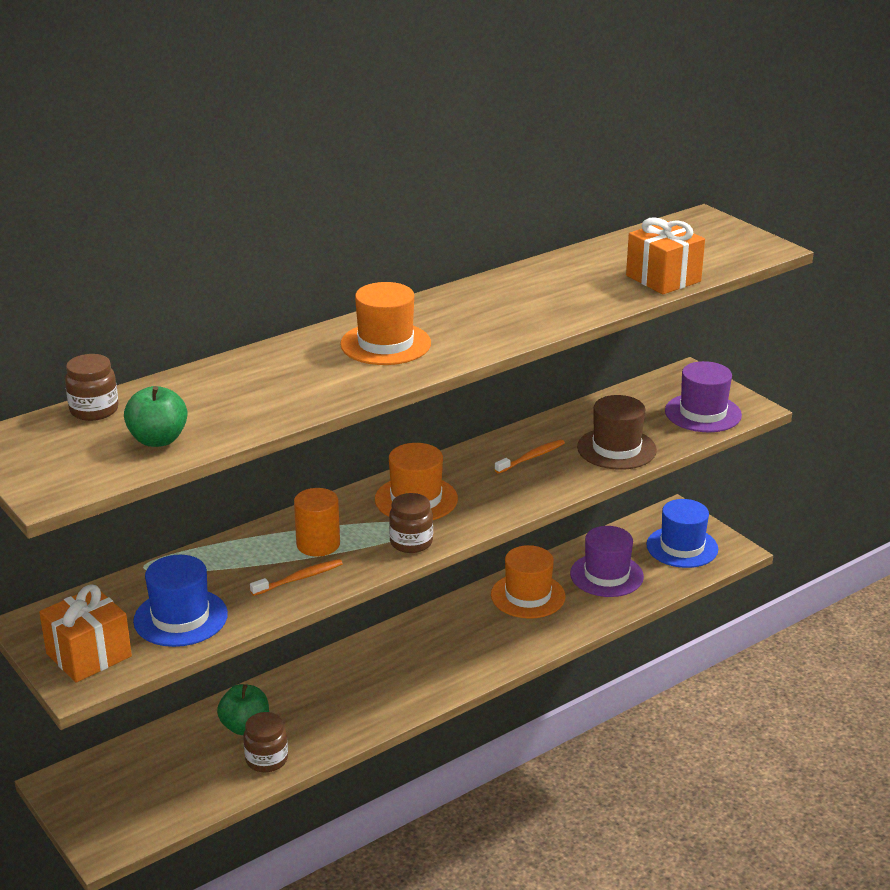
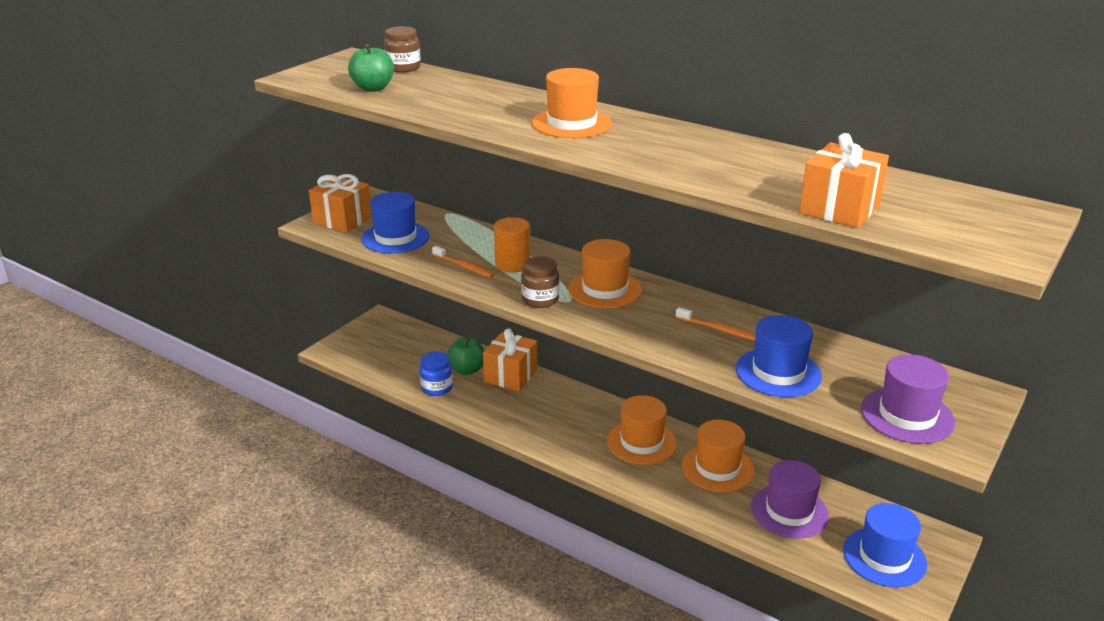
camera: 70 degrees right, 0 degrees up
(266, 759) = (437, 388): brown jar -> blue jar
(282, 693) = (510, 376): none -> orange gift
(463, 630) = (641, 442): none -> orange hat
(616, 449) = (778, 372): brown hat -> blue hat

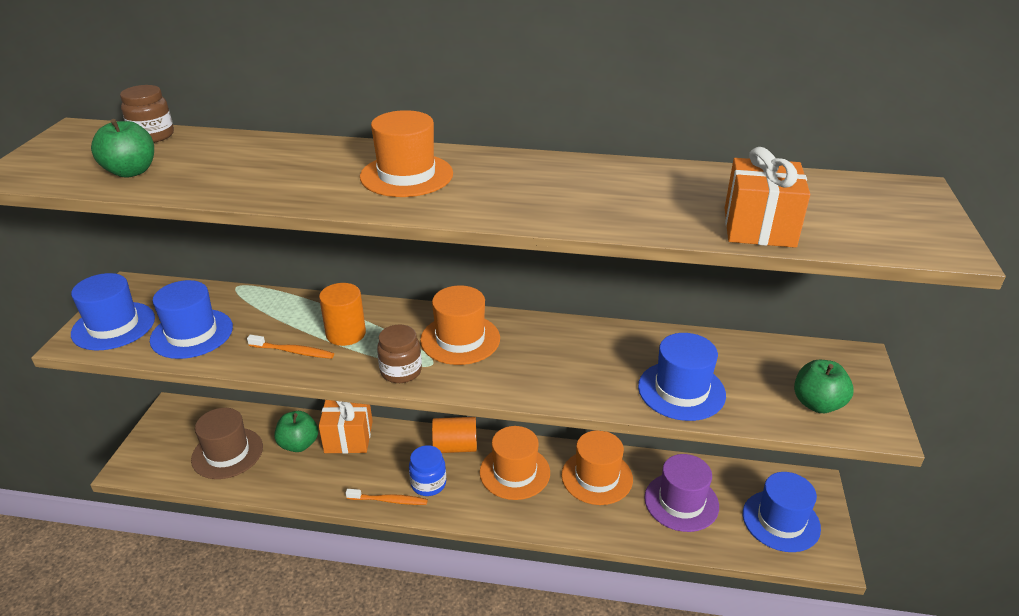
camera: 25 degrees left, 5 degrees up
(343, 220) = (113, 326): orange gift -> blue hat
(407, 360) = (227, 453): none -> brown hat
(437, 388) = (276, 477): blue jar -> blue jar (428, 484)
(599, 408) = (455, 447): none -> orange cylinder
(718, 329) = (597, 356): orange toothbrush -> orange toothbrush (389, 500)
(907, 415) = (817, 404): purple hat -> green apple

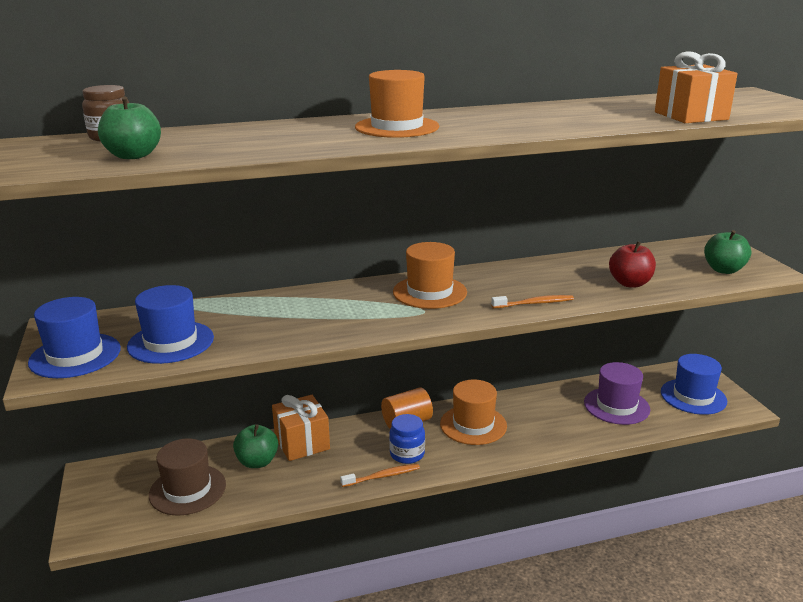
camera: 25 degrees left, 10 degrees down
(293, 351) = (290, 331): orange toothbrush -> orange toothbrush (534, 303)
(346, 334) = (325, 310): orange cylinder -> none
(401, 371) = (404, 321): brown jar -> none
(597, 477) = (541, 409): orange hat -> none
(681, 390) = (630, 283): blue hat -> red apple

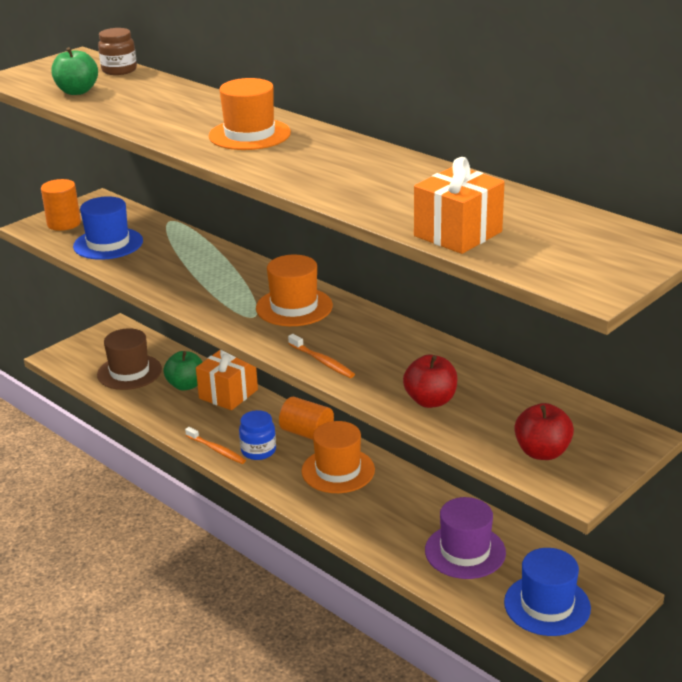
camera: 60 degrees right, 5 degrees up
(75, 355) = (64, 223): blue hat -> orange cylinder
(723, 270) = (542, 452): green apple -> red apple

